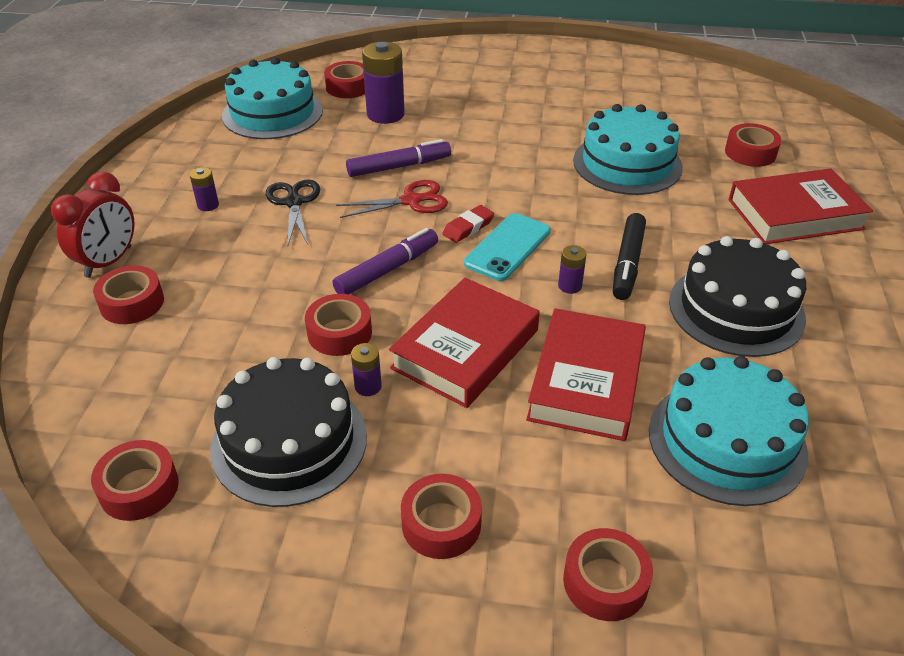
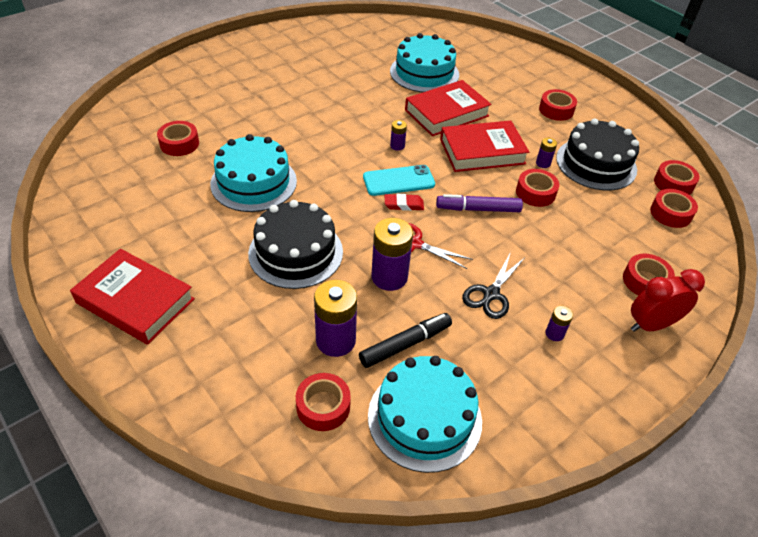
camera: 140 degrees left, 5 degrees up
(399, 166) = (389, 277): purple marker -> purple battery
(605, 582) = (516, 72): red tape -> red tape (670, 213)
(628, 263) = (354, 138): black marker -> black marker (405, 344)
(736, 309) = (344, 96): black cake -> black cake (296, 252)
(795, 214) = (235, 107): red book -> red book (135, 301)

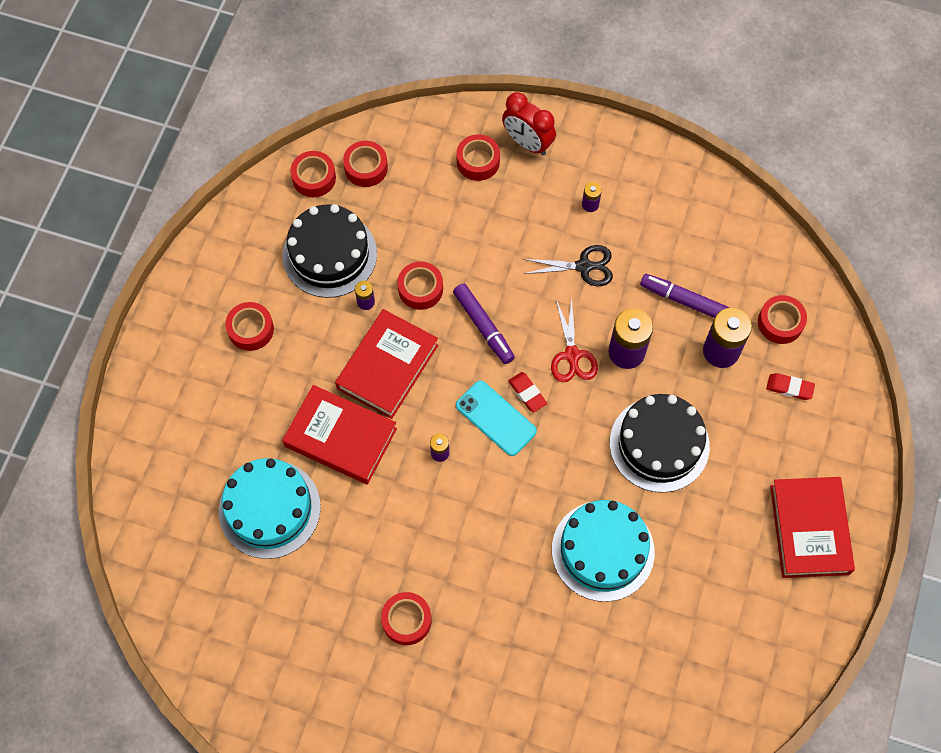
camera: 120 degrees left, 20 degrees up
(179, 144) = (605, 675): red tape -> red tape (406, 620)
(257, 369) = (789, 388): none -> red eraser
(405, 344) = (684, 301): black marker -> purple marker
(424, 418) = (735, 254): turquoise cake -> none
(482, 151) = (387, 367): red book -> red book turned 75 degrees clockwise

